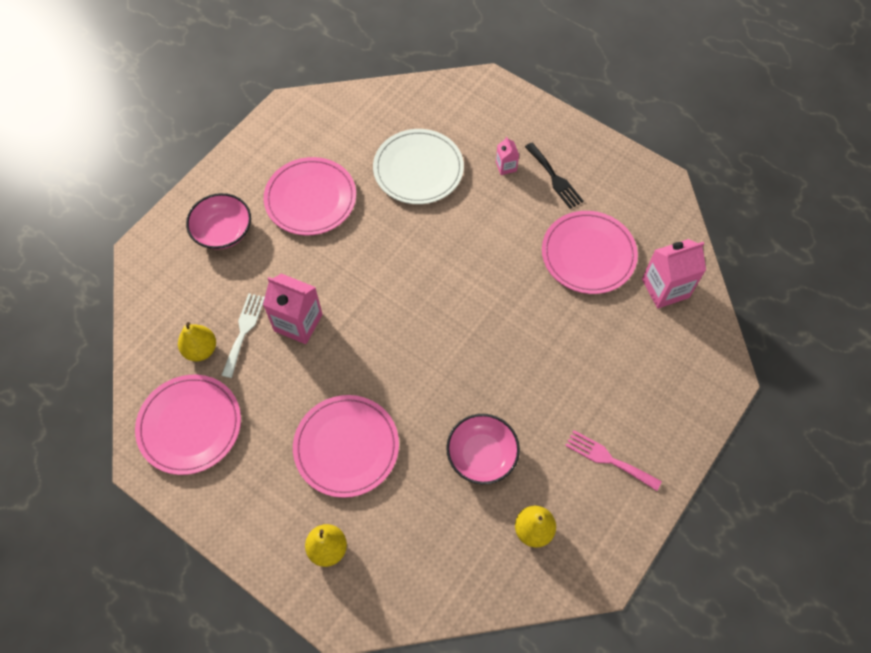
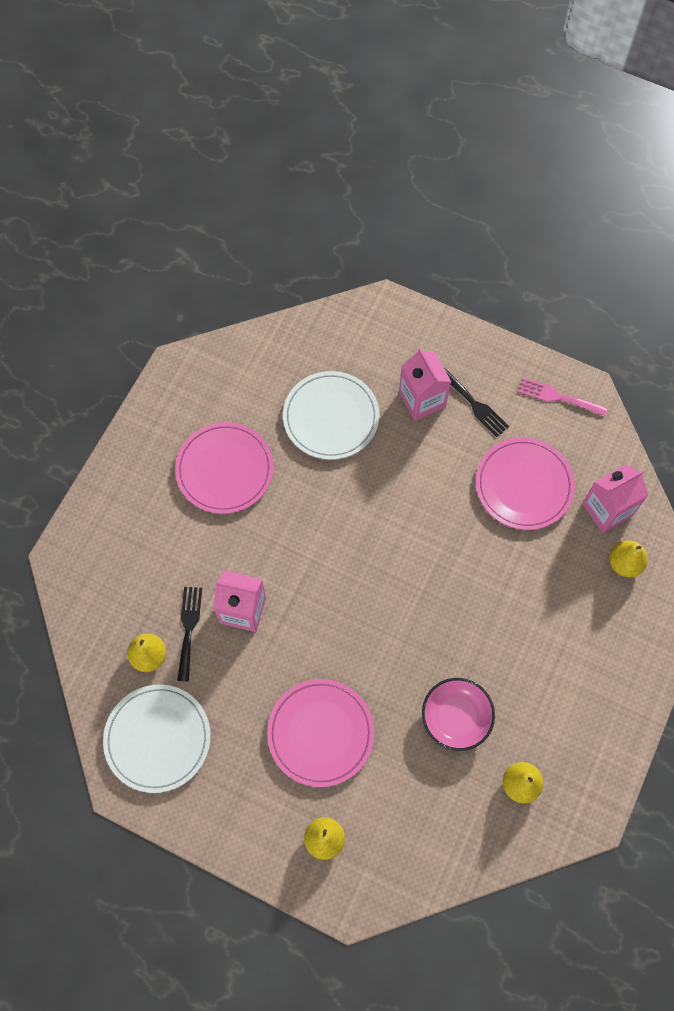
camera: 10 degrees left, 5 degrees up
(190, 425) = (158, 739): pink plate -> white plate
(223, 231) = (140, 521): pink bowl -> none
(244, 331) = (189, 628): white fork -> black fork
(506, 166) = (422, 399): pink carton -> pink carton, size x1.97
(608, 459) = (580, 700): pink fork -> pink fork (557, 397)
(674, 339) = (624, 563): none -> yellow pear

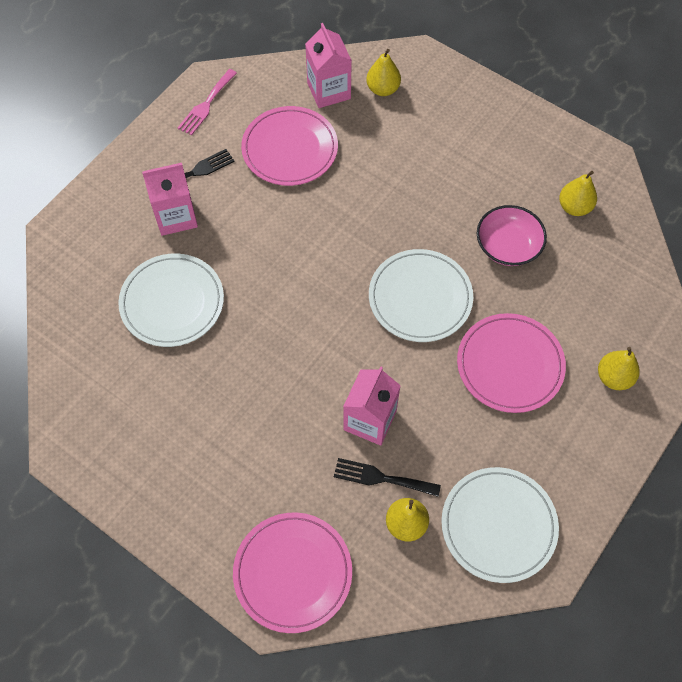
camera: 80 degrees left, 5 degrees down
(225, 469) = (205, 416): pink plate -> pink plate (293, 573)
(378, 637) = (420, 298): none -> white plate

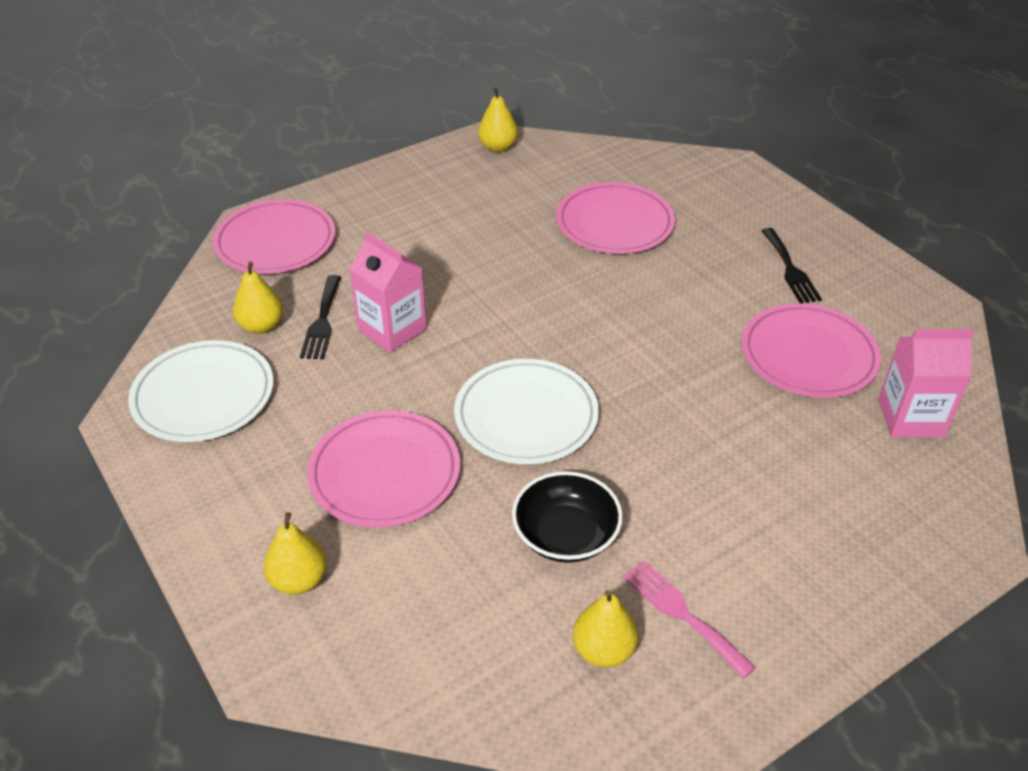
camera: 110 degrees right, 20 degrees down
(172, 302) = (614, 223): white plate -> pink plate
(176, 216) = (729, 244): pink carton -> none
(206, 105) = (901, 298): pink fork -> pink fork (682, 614)
(381, 478) = (322, 321): black fork -> black fork turned 150 degrees clockwise
(383, 89) = (906, 479): yellow pear -> yellow pear (498, 147)
(508, 246) = (566, 535): pink bowl -> black bowl

